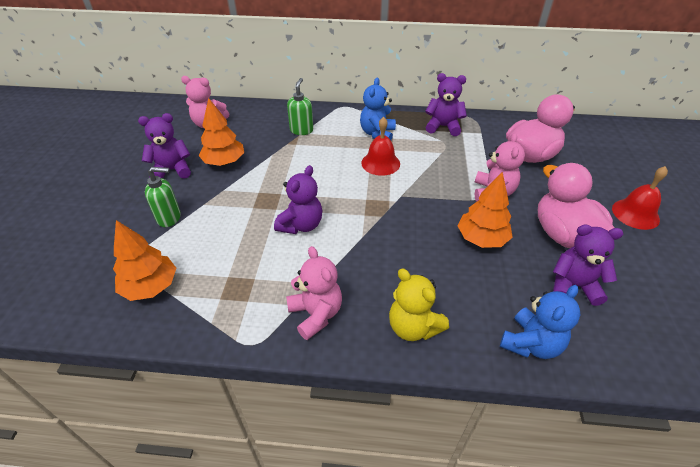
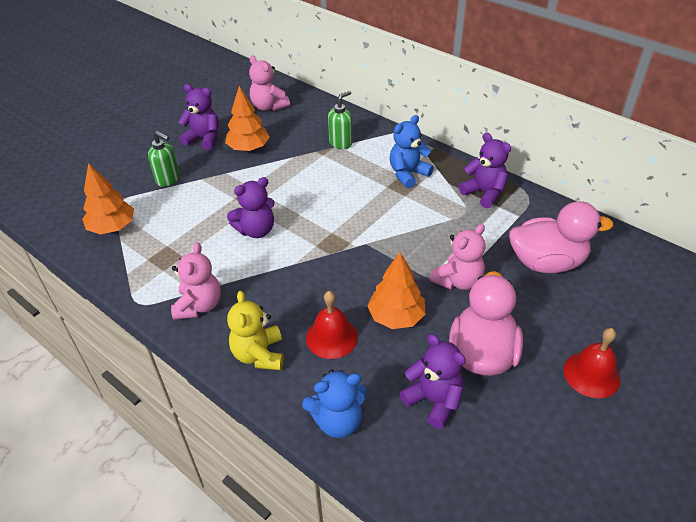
camera: 35 degrees right, 0 degrees up
(380, 163) = (380, 204): red bell -> red bell (331, 337)

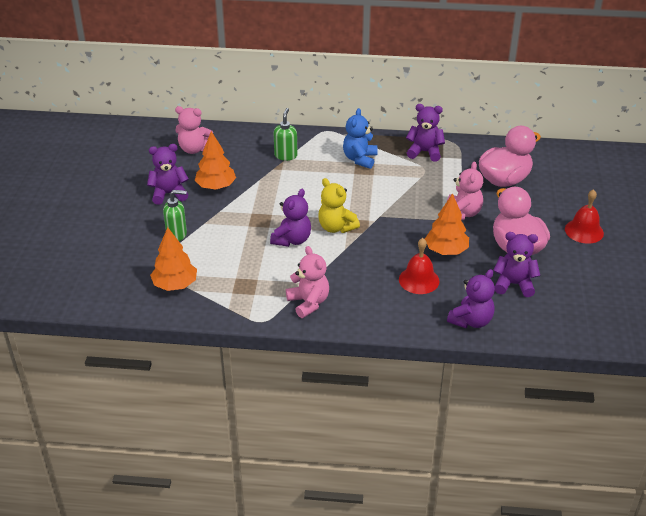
camera: 35 degrees left, 5 degrees down
(259, 354) = (383, 311): yellow teddy bear -> yellow teddy bear (336, 227)
(337, 421) = (471, 321): blue teddy bear -> purple teddy bear

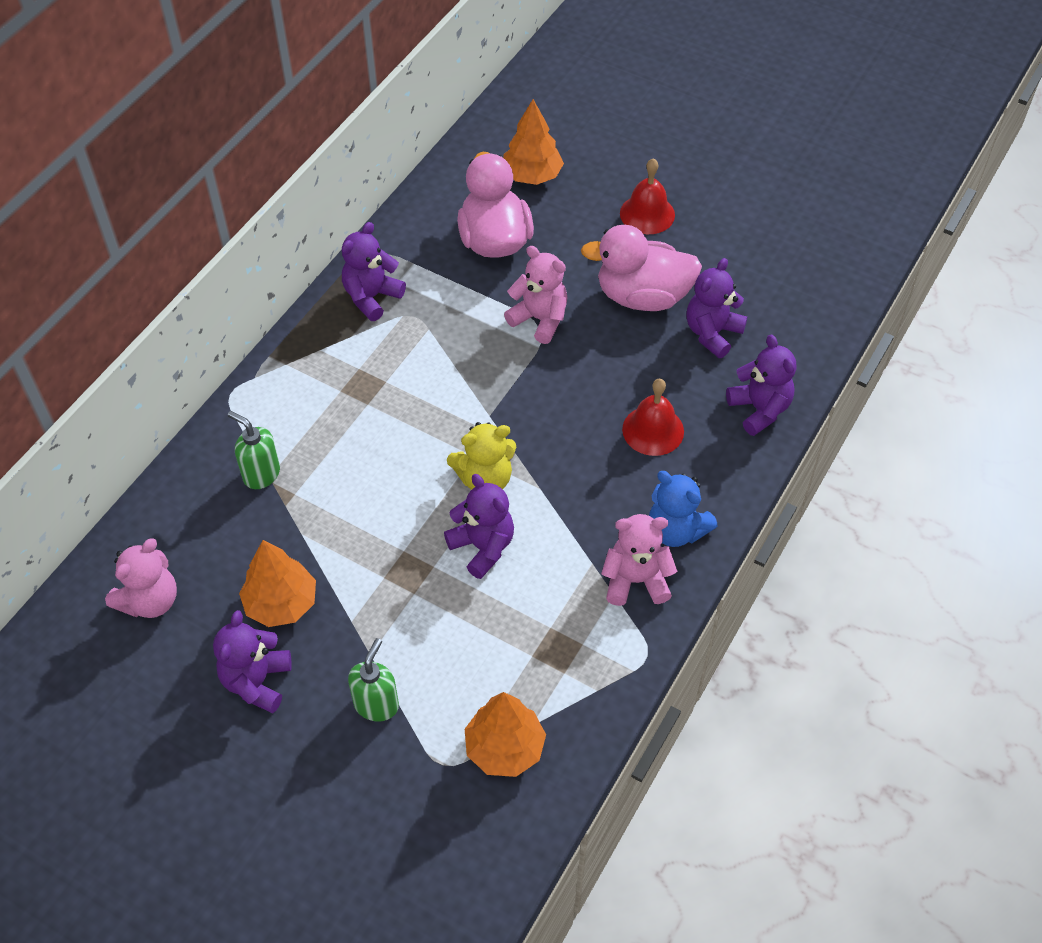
camera: 65 degrees left, 15 degrees up
(360, 159) = (336, 382): blue teddy bear -> blue teddy bear (676, 530)
(446, 250) = (608, 373): orange tree -> orange tree (532, 176)

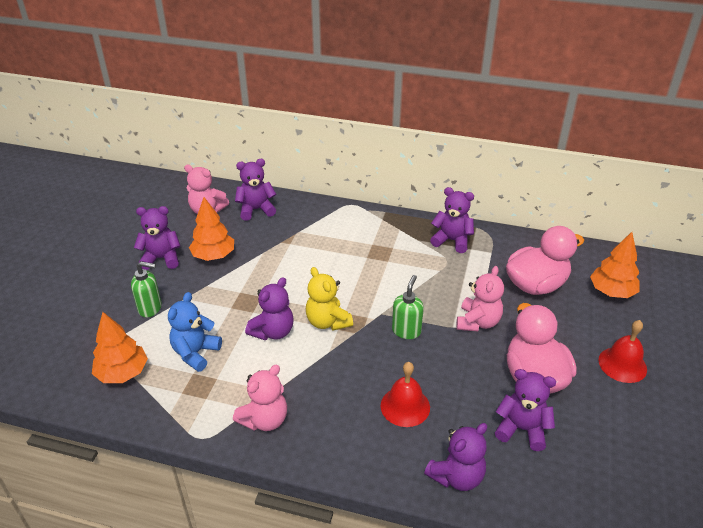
camera: 75 degrees right, 15 degrees down
(183, 526) = (256, 210): none -> purple teddy bear
(261, 474) = (300, 228): green soap dispenser -> green soap dispenser (406, 331)
(636, 580) = (264, 420): pink teddy bear -> pink teddy bear turned 60 degrees clockwise
(676, 530) = (316, 437): blue teddy bear -> blue teddy bear (195, 353)

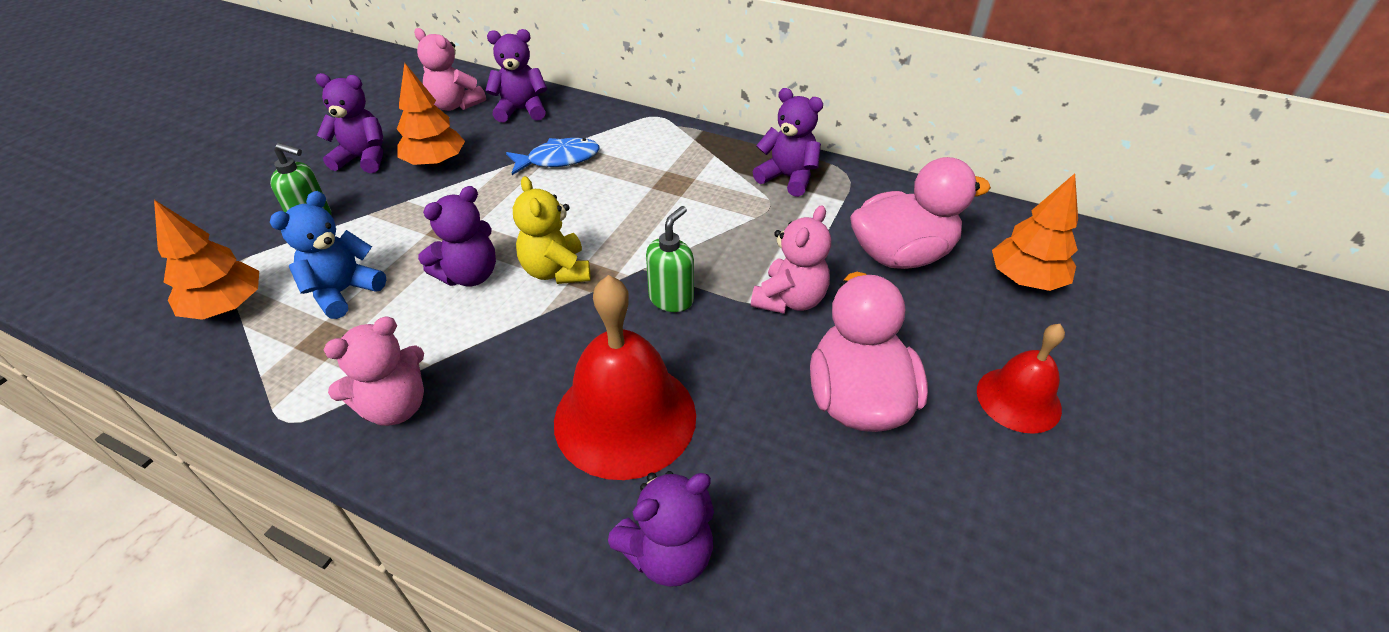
camera: 10 degrees right, 5 degrees up
(297, 244) = (558, 159): none -> blue fish
(405, 406) = (625, 417): red bell -> red bell, size x1.71
(521, 429) = (810, 486): purple teddy bear -> none

